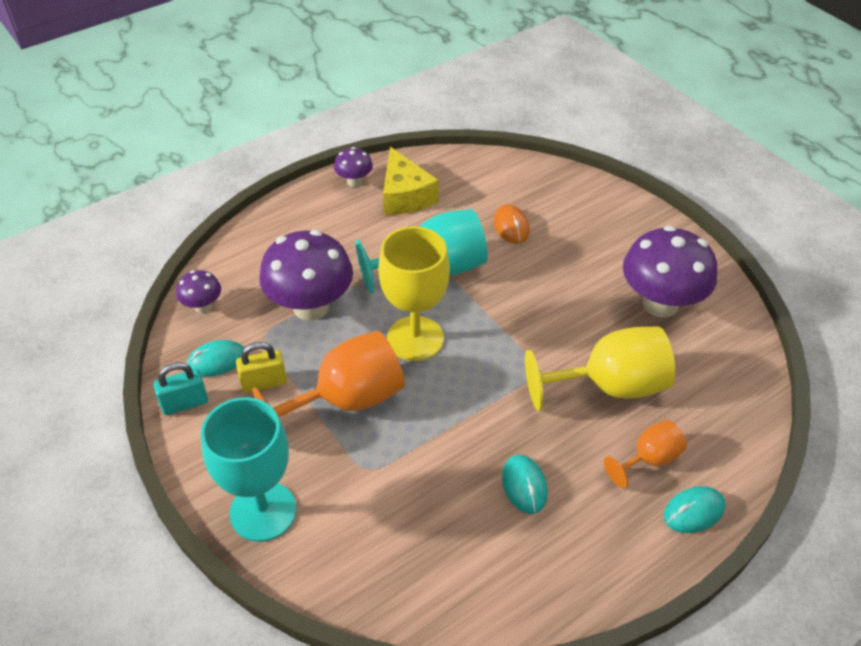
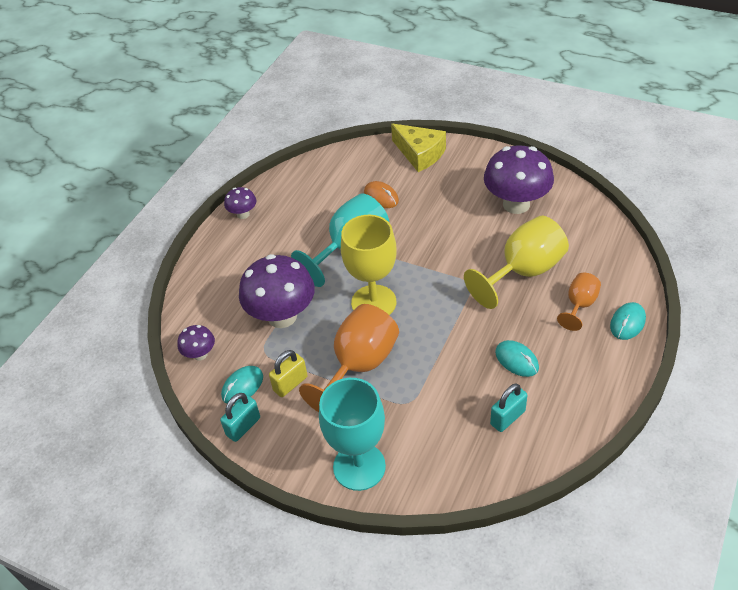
camera: 25 degrees left, 0 degrees up
(405, 195) = (289, 208): yellow cheese -> yellow cheese (420, 154)
(463, 547) = (507, 418): none -> turquoise padlock

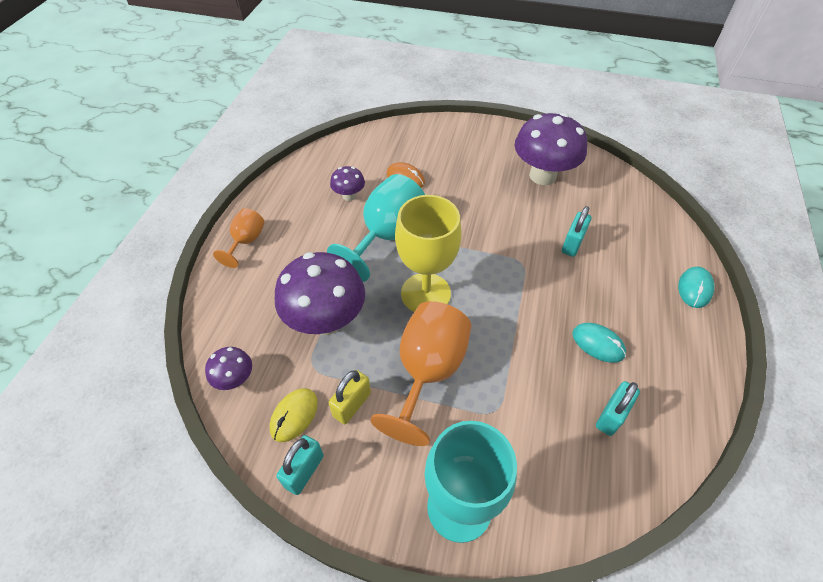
camera: 15 degrees left, 5 degrees up
(242, 386) = (294, 415): turquoise mouse -> yellow mouse
(243, 214) = (261, 208): purple mushroom -> purple mushroom (349, 196)
(420, 154) = (433, 133): yellow cheese -> none
(523, 272) = (572, 244): yellow goblet -> turquoise padlock
(579, 305) = (640, 274): orange goblet -> orange goblet (246, 241)

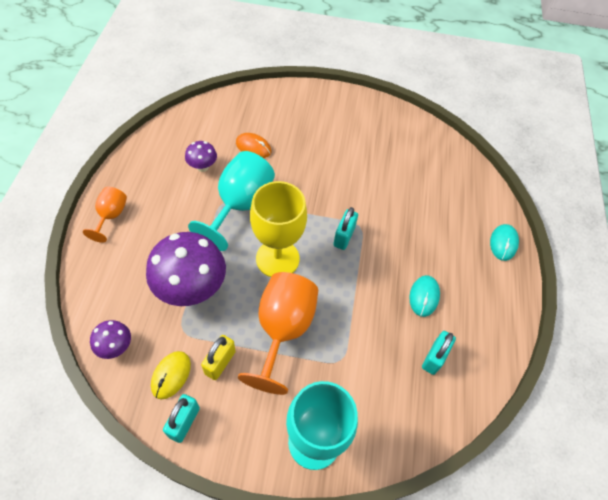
camera: 10 degrees left, 5 degrees up
(542, 175) = (376, 141): purple mushroom -> none
(572, 244) = (402, 206): turquoise padlock -> turquoise padlock (344, 237)
(598, 344) = (424, 296): turquoise mouse -> turquoise mouse turned 75 degrees clockwise

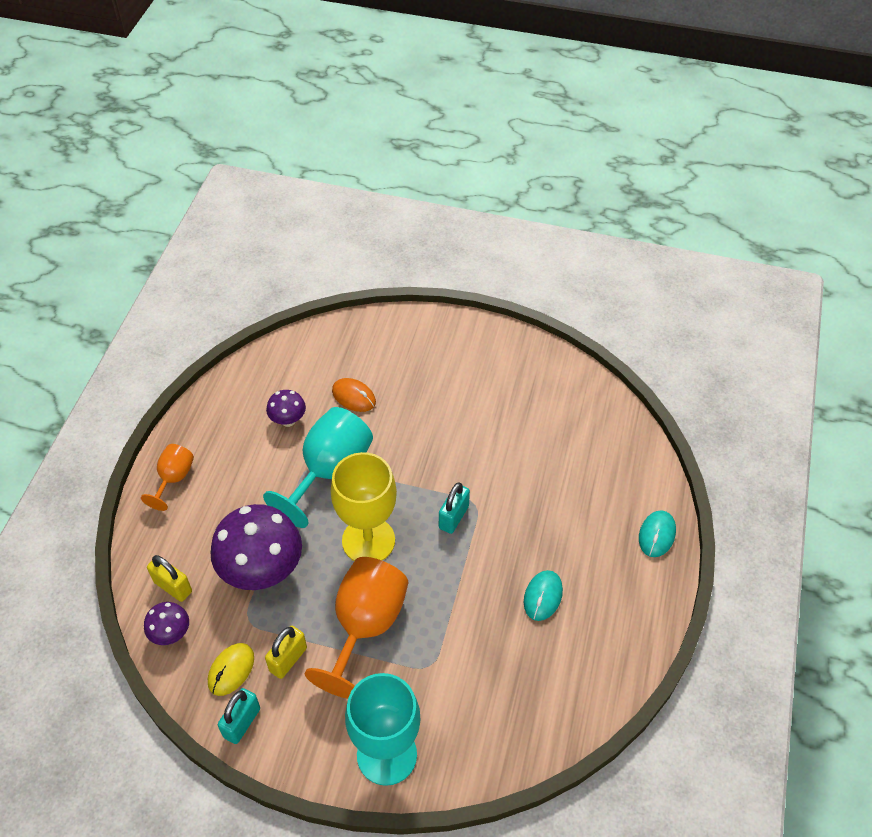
camera: 10 degrees right, 5 degrees down
(115, 306) = (173, 587): none -> yellow padlock
(434, 358) = (543, 670): turquoise padlock -> none

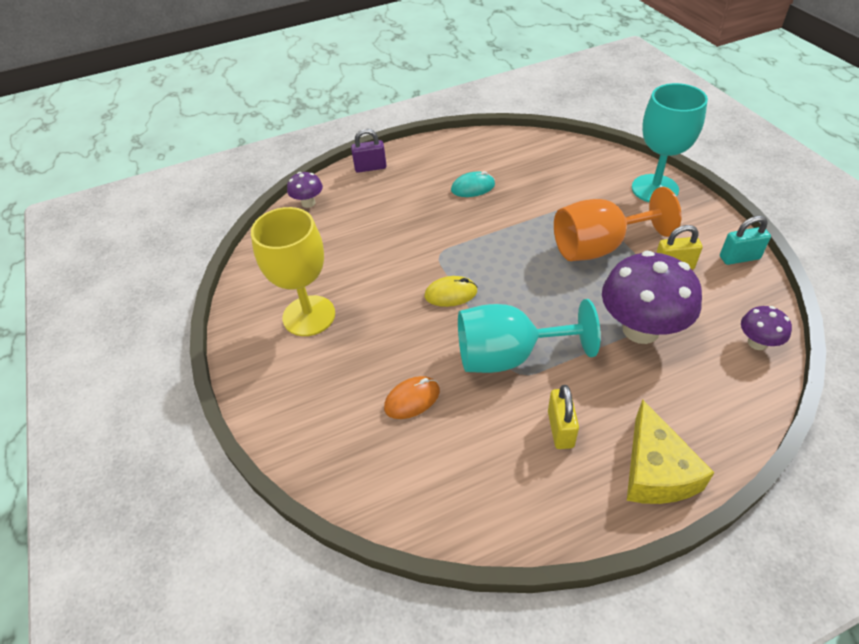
camera: 125 degrees left, 5 degrees down
(173, 587) = (730, 375): yellow padlock -> yellow padlock (560, 429)
(174, 478) = (656, 470): orange goblet -> yellow cheese
(231, 670) = (723, 289): yellow mouse -> yellow mouse (451, 294)
(288, 420) = (491, 430): purple mushroom -> purple mushroom (308, 203)
(354, 396) = (412, 399): orange mouse -> orange mouse turned 60 degrees clockwise
(368, 540) = (538, 288): yellow goblet -> yellow goblet (309, 316)
(453, 517) = (463, 258): turquoise padlock -> none
(657, 535) = (370, 167): turquoise mouse -> purple padlock

